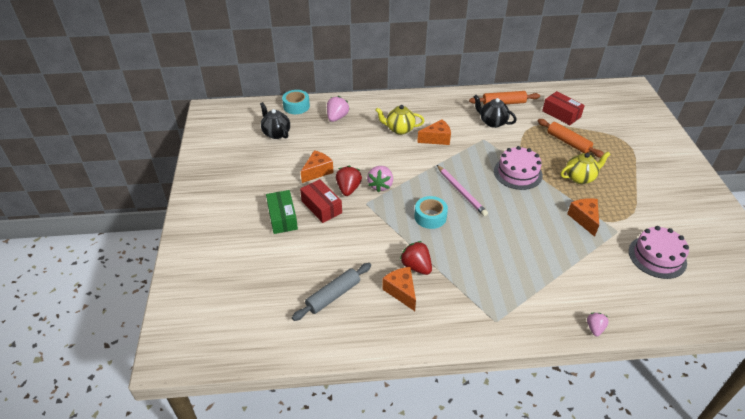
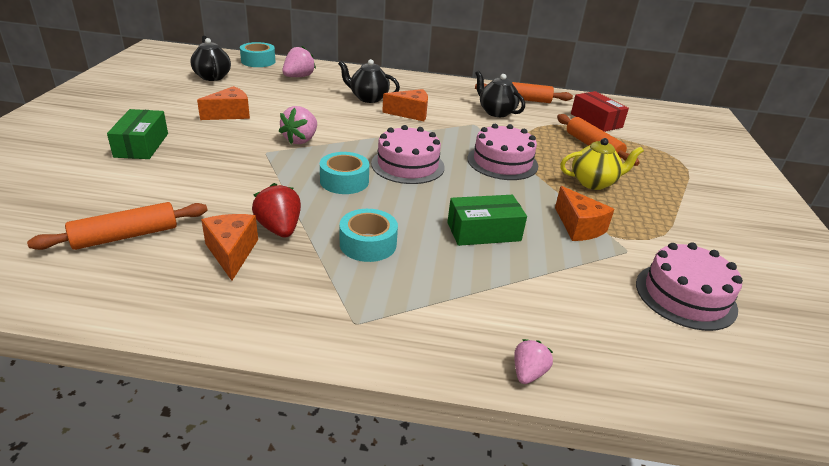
camera: 10 degrees right, 10 degrees down
(321, 207) = (203, 145): red box -> none
(333, 295) = (126, 236): grey rolling pin -> orange rolling pin
(348, 189) = (255, 135): red strawberry -> none
(399, 129) = (368, 98): yellow teapot -> black teapot
(461, 191) = (407, 165): pink pencil -> pink cake
(472, 264) = (368, 244): none -> turquoise tape
(532, 237) = (483, 231): none -> green box
(584, 219) = (578, 227): orange cheese -> orange cheese turned 150 degrees clockwise

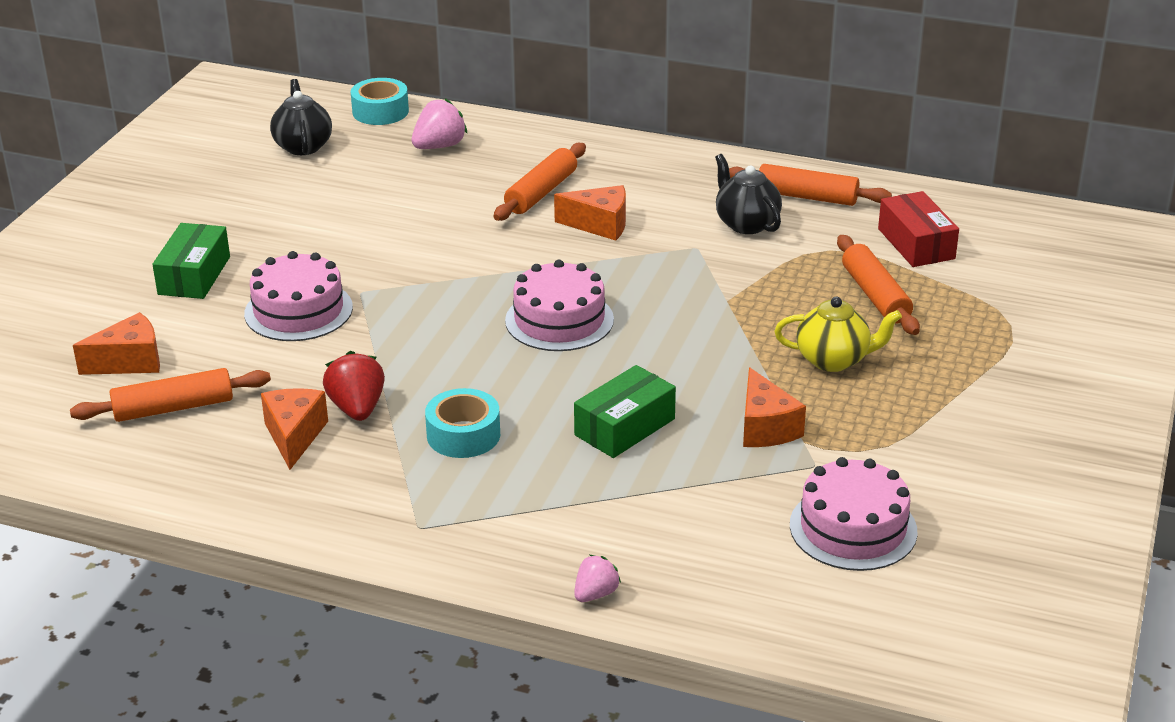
camera: 15 degrees right, 0 degrees up
(230, 114) = (320, 222): orange cheese -> orange cheese (130, 362)
(301, 140) = (415, 272): pink strawberry -> none
(344, 181) = (459, 343): turquoise tape -> none
(368, 98) = (541, 192): black teapot -> orange rolling pin
(483, 231) = (624, 427): green box -> green box turned 45 degrees counterclockwise
(502, 162) = (707, 319): pink cake -> pink cake (298, 310)

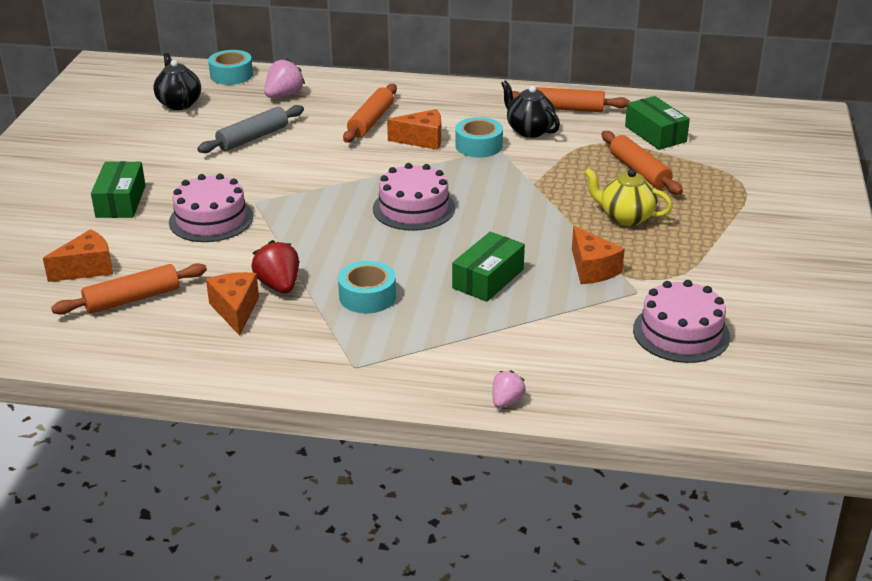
camera: 10 degrees left, 0 degrees up
(382, 203) = (253, 138): none -> grey rolling pin
(672, 240) = (478, 146): none -> turquoise tape
(834, 360) = (625, 217): yellow teapot -> yellow teapot turned 150 degrees counterclockwise
(916, 244) = (655, 134): red box -> green box

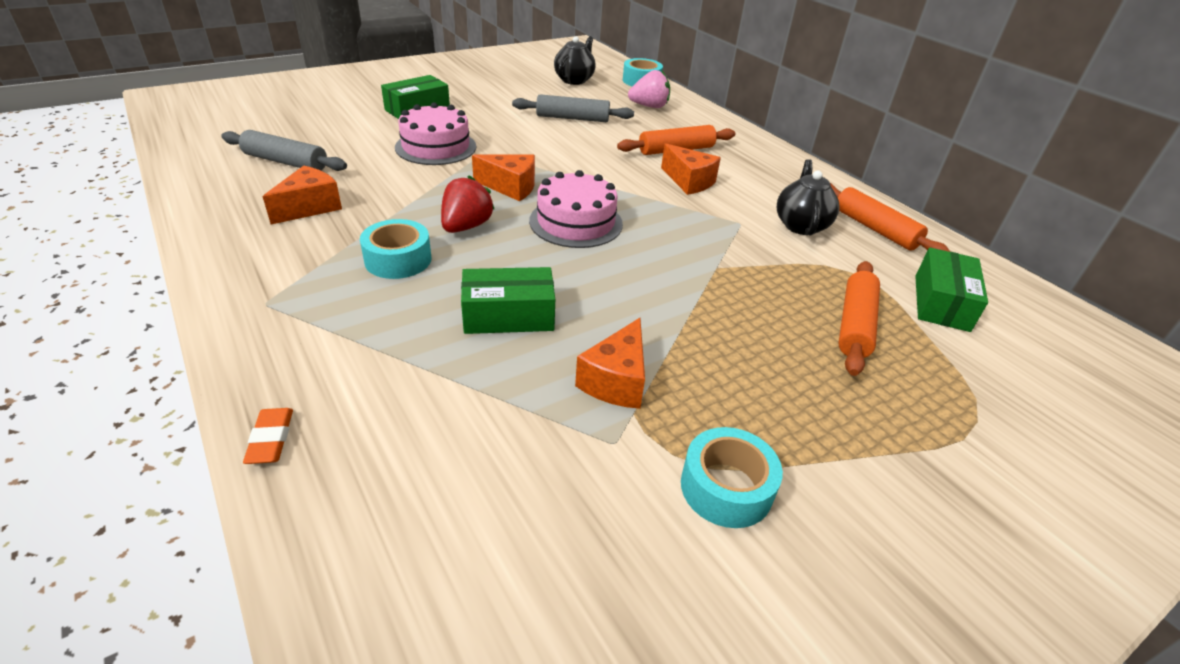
camera: 45 degrees right, 5 degrees up
(87, 268) = (312, 132): orange cheese -> orange cheese (511, 187)
(132, 299) = (286, 162): orange rolling pin -> grey rolling pin
(279, 285) = (369, 211): red strawberry -> red strawberry (466, 226)
(478, 146) = (728, 211): turquoise tape -> turquoise tape (726, 487)
(506, 401) = (271, 439): pink strawberry -> orange eraser
(625, 217) = (752, 357): yellow teapot -> none
(681, 333) = (566, 536): pink cake -> none

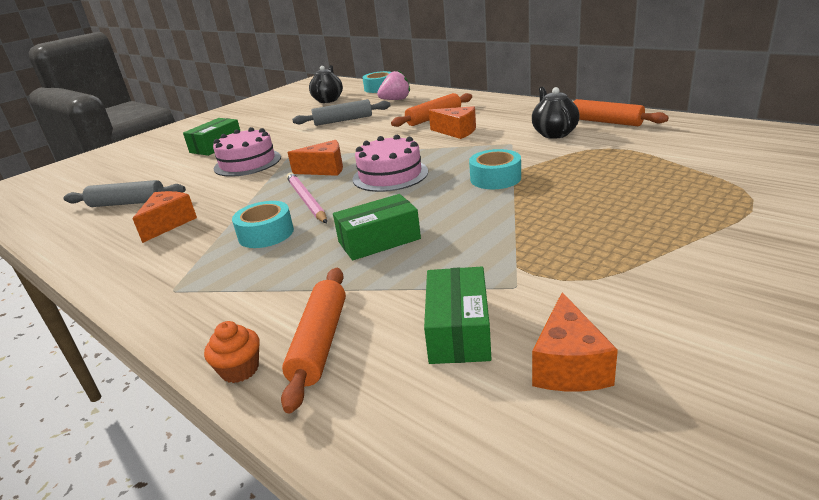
camera: 10 degrees left, 10 degrees down
(271, 439) = (240, 370): orange eraser -> orange cupcake
(466, 226) = (306, 200): red strawberry -> pink pencil
(616, 381) = (489, 252): orange cheese -> orange cheese (568, 366)
(726, 487) = (615, 286): turquoise tape -> turquoise tape (495, 178)
(855, 325) = (633, 174): orange rolling pin -> orange rolling pin (320, 343)
(941, 303) = (680, 147): green box -> green box (458, 330)

